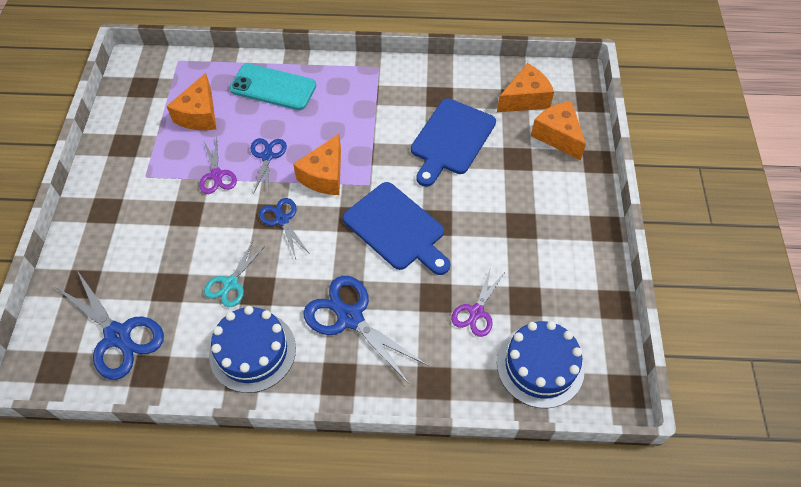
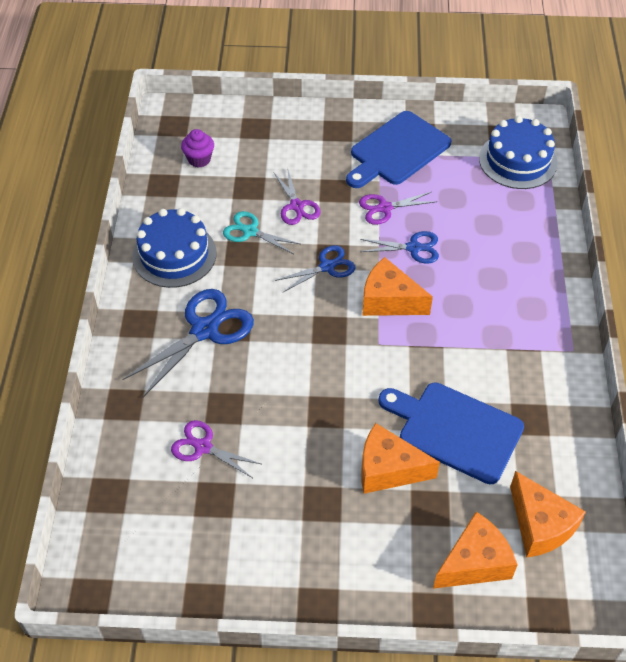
camera: 90 degrees right, 5 degrees down
(118, 336) = (199, 159): blue scissors -> purple cupcake
(199, 115) = (468, 185): orange cheese -> orange cheese (388, 469)
(203, 244) = (296, 206): none -> purple scissors
(273, 87) = (519, 245): turquoise phone -> none
(397, 229) = (316, 371): blue cutting board -> blue cutting board (397, 151)
(540, 366) = (130, 507): blue cake -> blue cake (518, 160)

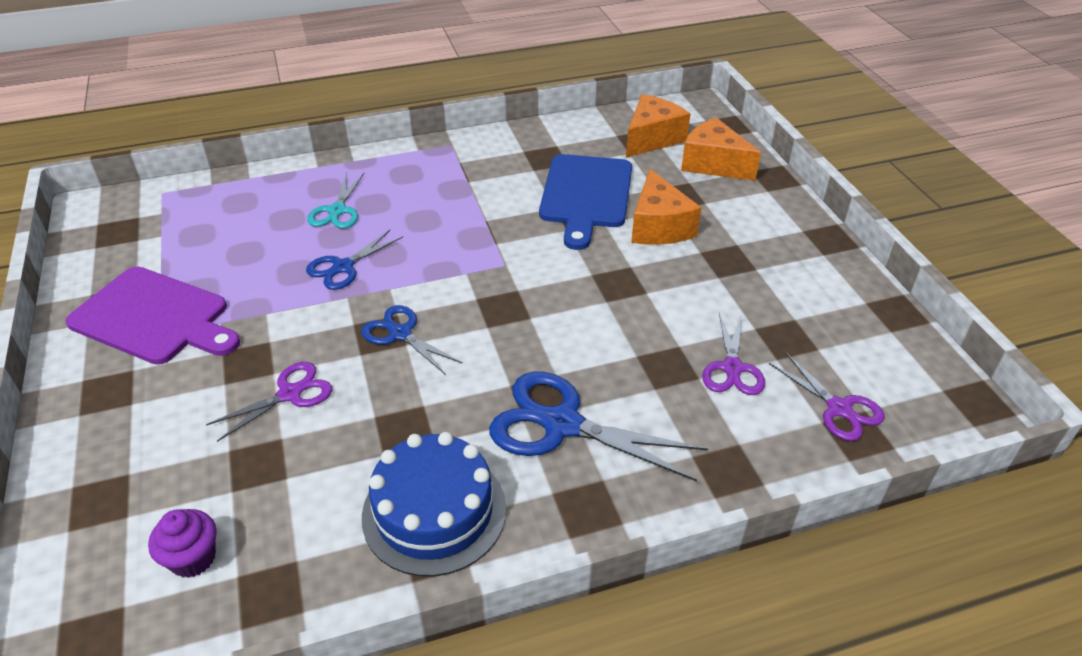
camera: 110 degrees left, 10 degrees down
(250, 231) = (357, 432): turquoise scissors -> turquoise scissors (337, 211)
(384, 208) = (276, 305): purple scissors -> purple scissors (839, 408)
(389, 300) = (436, 270): orange cheese -> none
(397, 151) = (154, 317): blue cutting board -> purple cutting board
(413, 248) = (343, 267): blue scissors -> blue scissors turned 120 degrees counterclockwise
(518, 160) = (168, 213): blue cake -> none

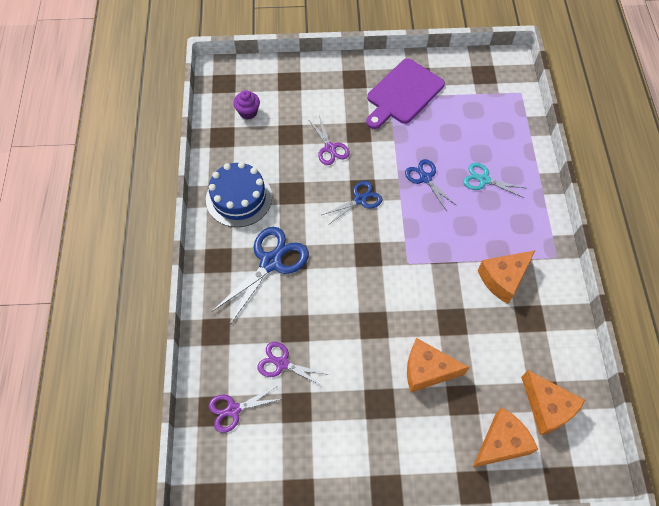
camera: 105 degrees right, 20 degrees up
(498, 180) = (503, 279): none -> orange cheese
(586, 195) = (474, 332): blue cutting board -> none

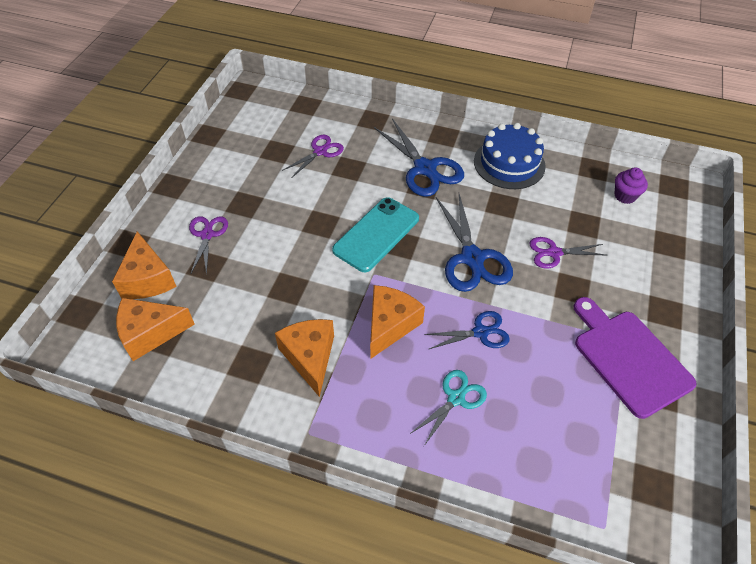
camera: 110 degrees right, 10 degrees down
(233, 410) = (299, 115): purple scissors -> purple scissors (207, 235)
(360, 199) = (472, 258): blue scissors -> blue scissors, size x1.68
(366, 275) = (376, 234): none -> turquoise phone
(427, 370) = (251, 248): orange cheese -> orange cheese (390, 325)

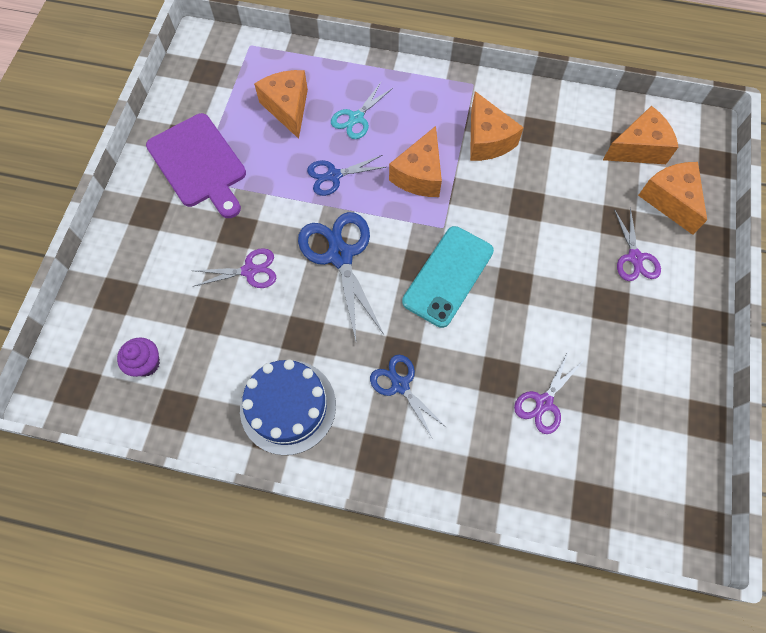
camera: 175 degrees right, 15 degrees up
(425, 169) = (400, 385): blue scissors -> blue scissors, size x0.59
(539, 420) = (288, 108): none -> orange cheese

